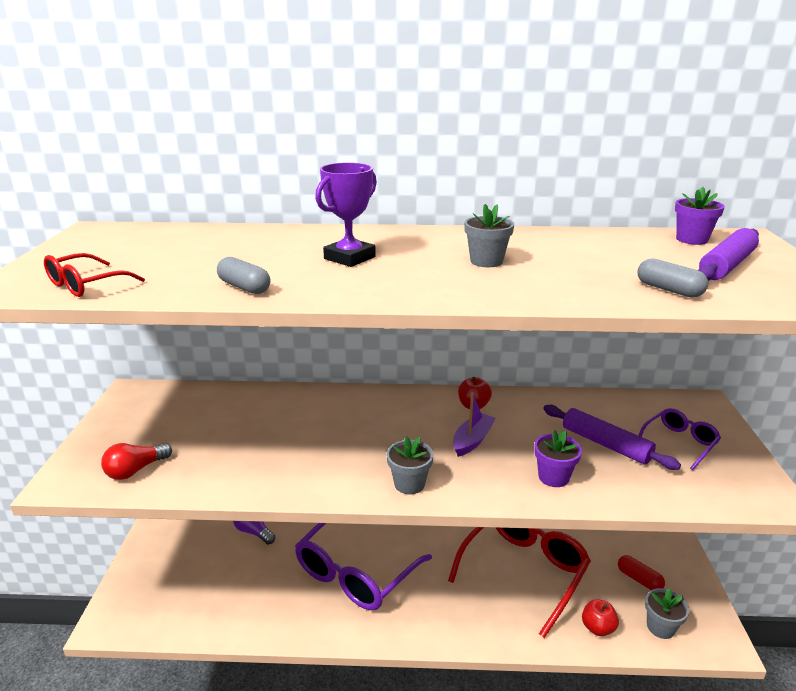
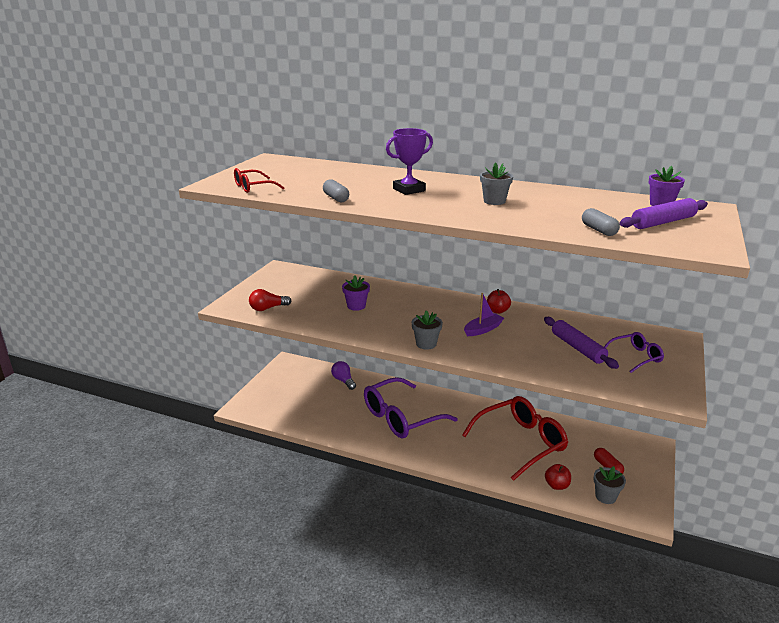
camera: 20 degrees right, 0 degrees up
(553, 477) = (525, 358): purple flower pot -> purple flower pot (356, 306)

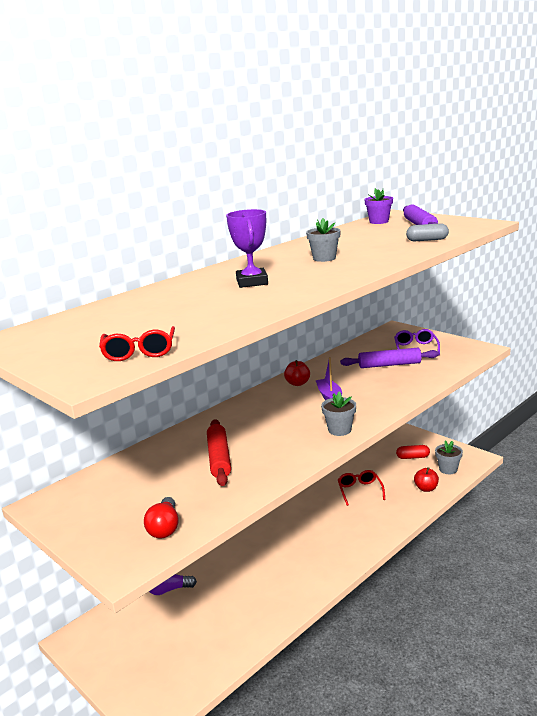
camera: 65 degrees left, 5 degrees down
(336, 198) = (245, 312): grey capsule -> none
(356, 306) = (219, 458): purple flower pot -> red rolling pin
(401, 417) = (275, 557): purple glasses -> none
(520, 443) = (360, 491): red glasses -> red glasses, size x0.49

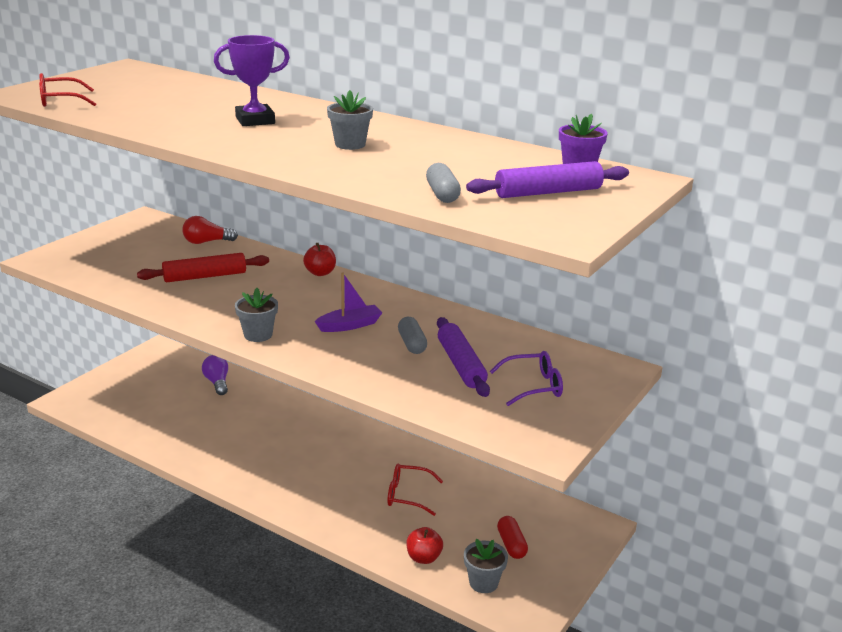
camera: 75 degrees right, 5 degrees up
(165, 528) = (89, 267): red light bulb -> red light bulb (207, 242)
(297, 383) = (390, 303): red apple -> red apple (320, 273)
(360, 377) = (412, 344): none -> grey capsule
(360, 491) = (408, 495): red glasses -> red glasses turned 150 degrees counterclockwise

